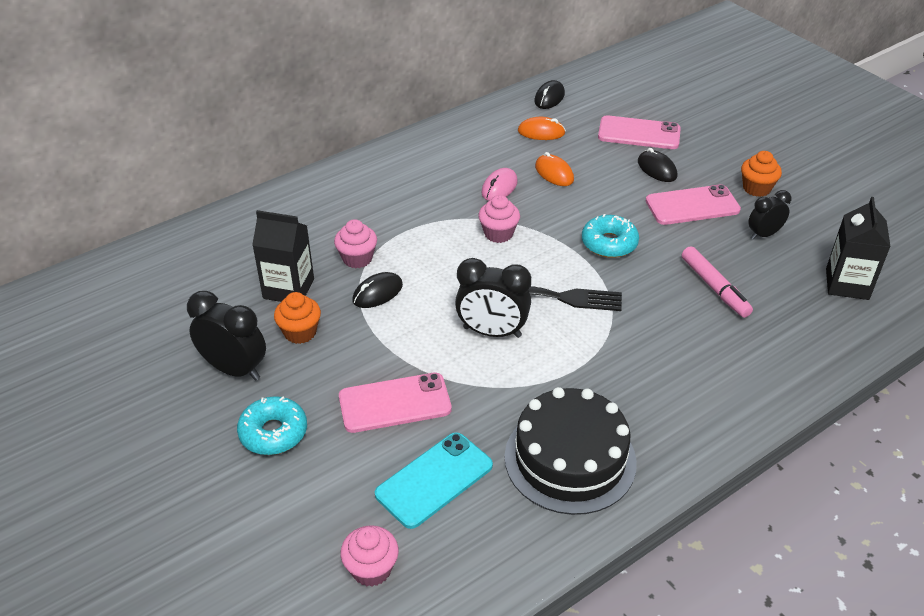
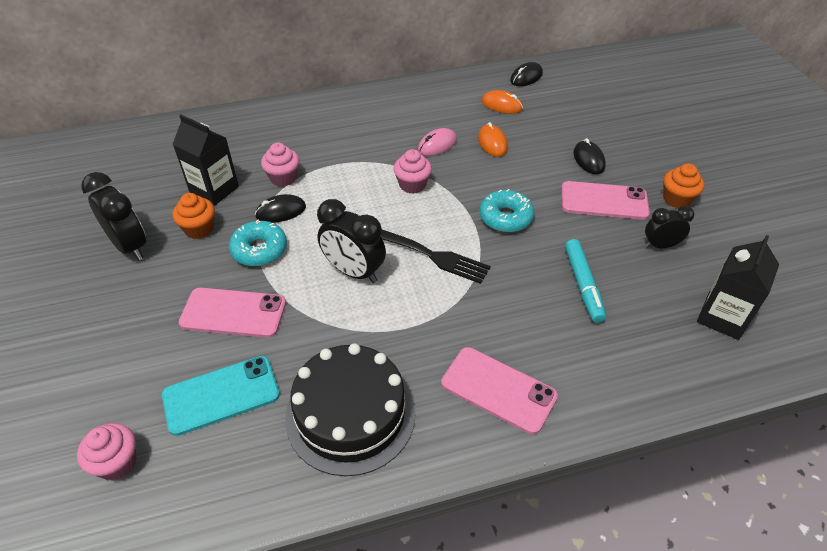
camera: 20 degrees right, 5 degrees up
(273, 433) = (123, 310): turquoise donut -> turquoise donut (259, 250)
(639, 133) = (589, 124): pink phone -> pink phone (498, 389)
(714, 287) = (583, 284): pink marker -> turquoise marker

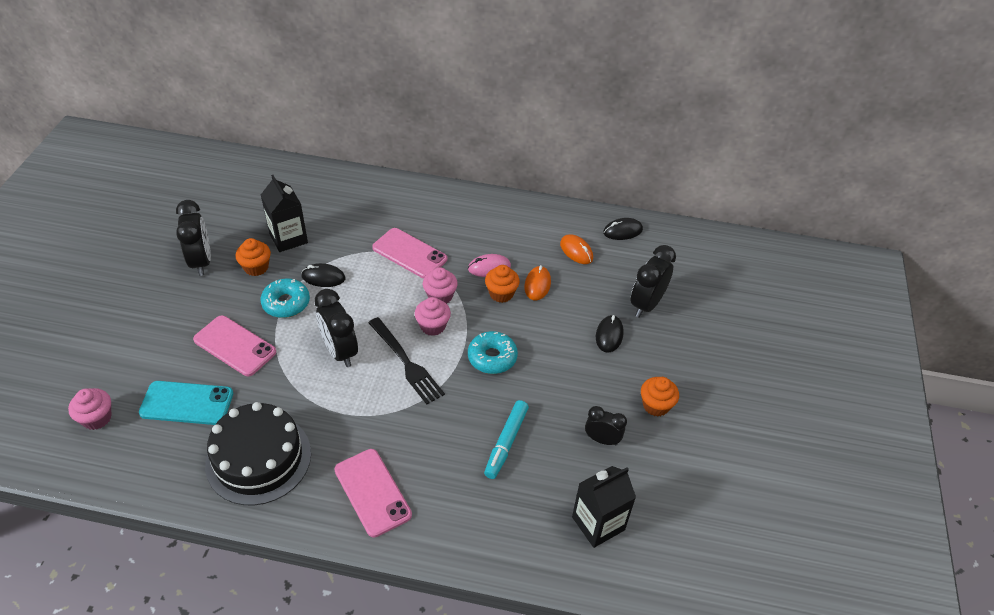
camera: 25 degrees right, 0 degrees up
(283, 178) = (345, 249): pink cupcake -> pink cupcake (433, 326)
(467, 162) = (501, 293): none -> orange cupcake
(596, 125) = (646, 304): none -> black clock
(604, 201) = (588, 379): pink phone -> pink phone (409, 253)

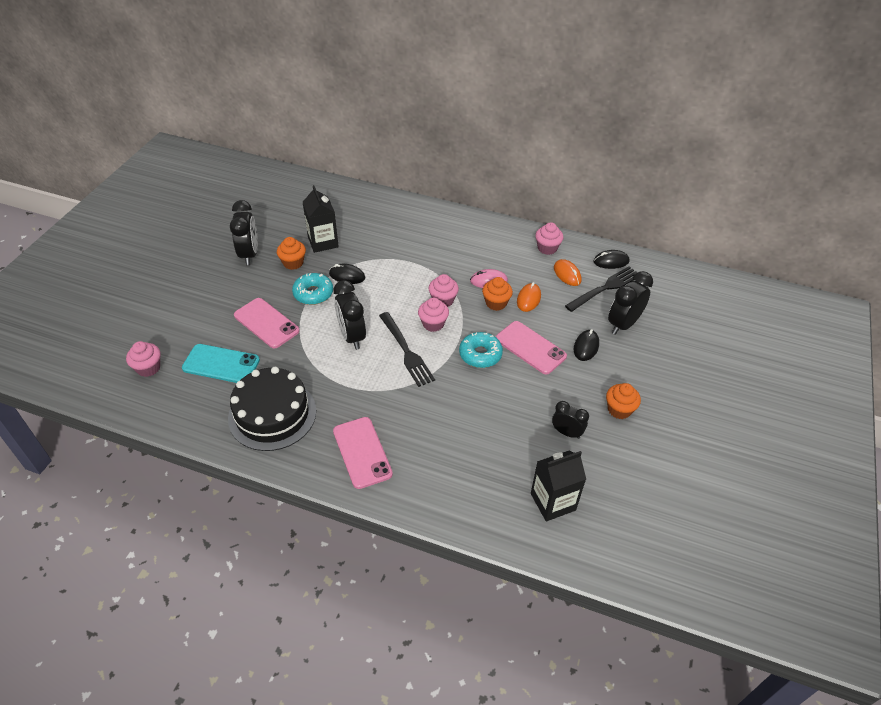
camera: 10 degrees right, 0 degrees up
(409, 253) = (422, 263): pink phone -> pink phone (530, 347)
(506, 442) = (482, 425): turquoise marker -> none
(549, 222) = (547, 248): none -> pink cupcake
(620, 263) = (605, 288): none -> black fork

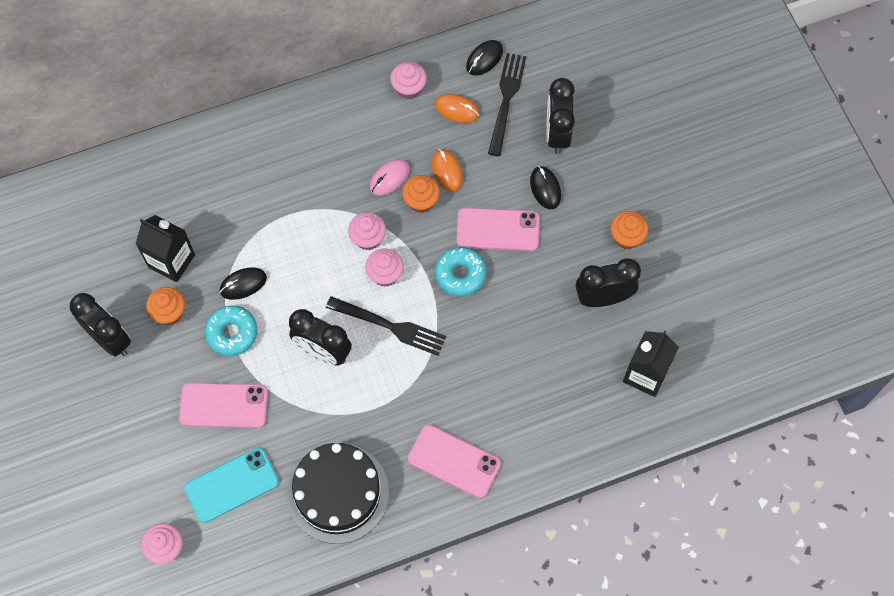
camera: 40 degrees left, 20 degrees up
(566, 432) = (603, 298): black clock -> black clock, size x1.61

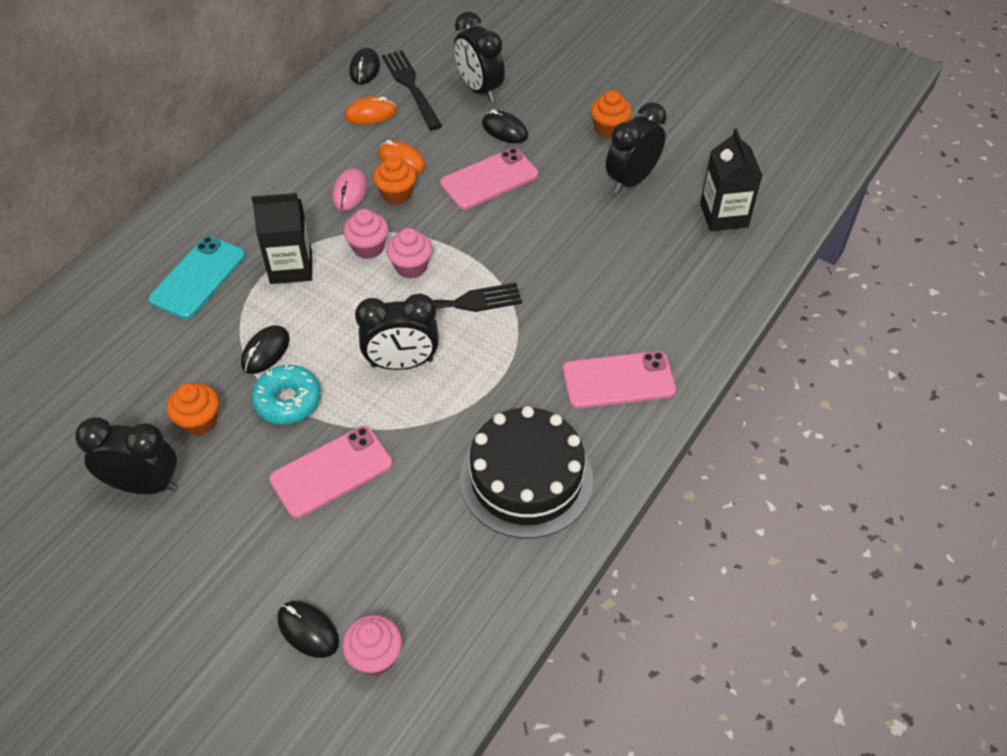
camera: 35 degrees left, 15 degrees down
(140, 505) = (308, 630): none -> black mouse
(171, 261) = (166, 373): black carton -> black carton (291, 267)
(232, 485) = (402, 542): turquoise phone -> turquoise phone (198, 277)
(409, 88) = (310, 119): pink cupcake -> none
(460, 274) = (485, 229): turquoise donut -> none

